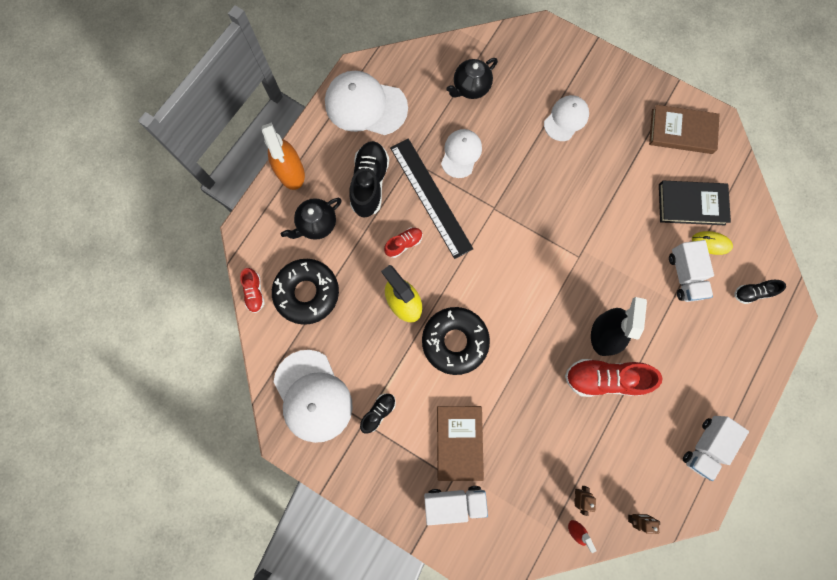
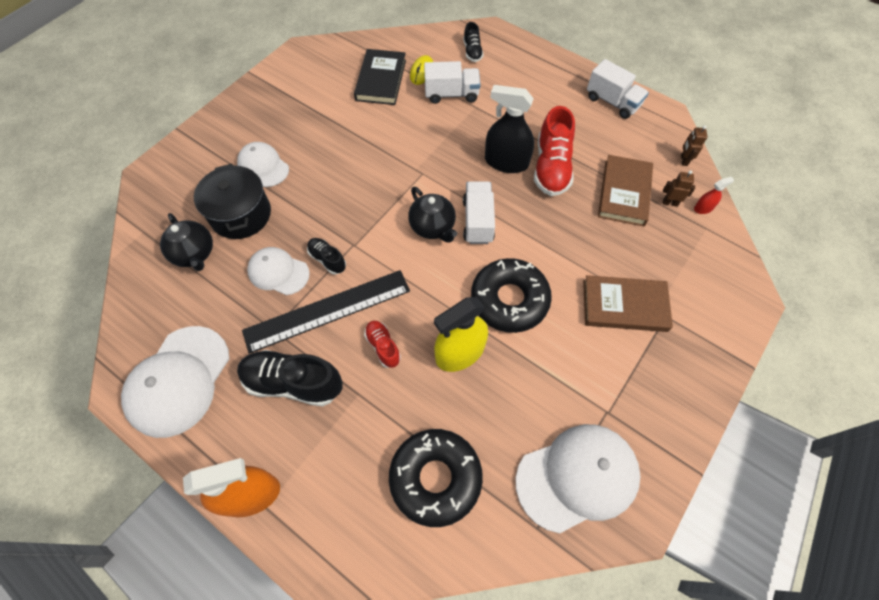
camera: 85 degrees left, 15 degrees down
(255, 292) = (428, 559): red shoe -> none
(316, 224) = (338, 459): black teapot -> black teapot (433, 227)
(378, 412) = (595, 392): black shoe -> black shoe (327, 259)
(454, 502) = (691, 317): white truck -> white truck (478, 221)
(512, 113) = (241, 214): none -> black pot
(681, 131) = (304, 77): brown book -> brown book (624, 193)

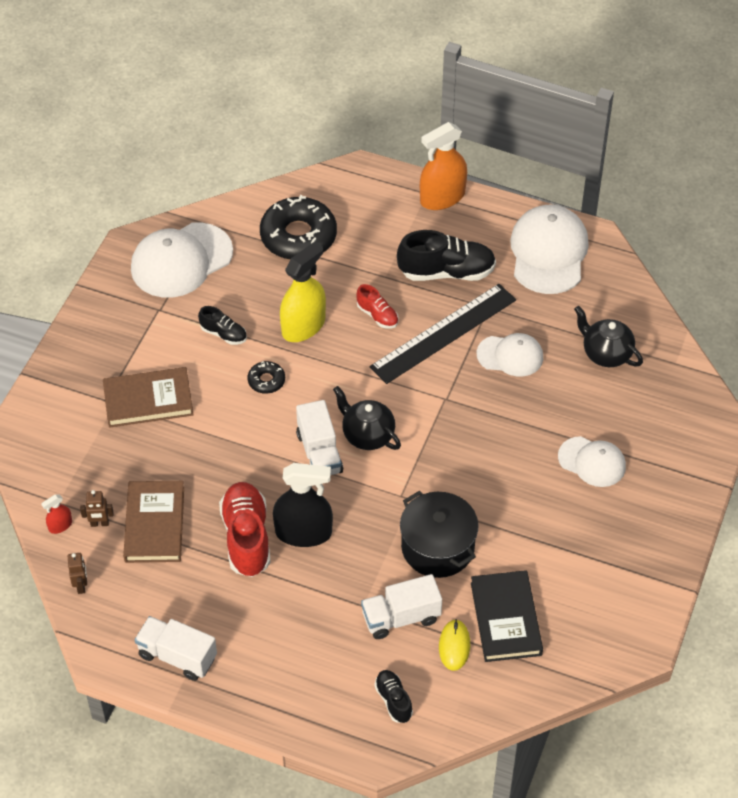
camera: 165 degrees right, 10 degrees down
(241, 214) = (583, 402): black pot -> black pot (437, 547)
(327, 259) = (466, 378): black shoe -> black shoe (223, 334)
(509, 300) = (266, 381): black donut -> black donut, size x0.46

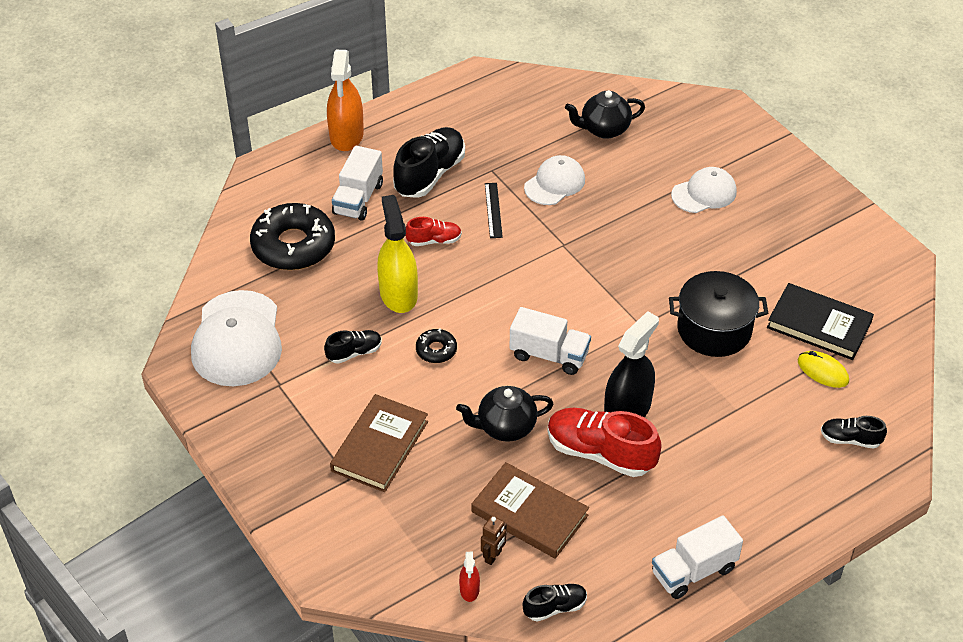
camera: 55 degrees left, 5 degrees down
(81, 586) = (555, 607): brown robot -> black shoe
(367, 435) = (558, 314): black teapot -> black teapot (505, 427)
(401, 617) = (768, 390): white truck -> white truck (358, 199)
(444, 333) = (493, 210): black ruler -> black ruler, size x0.44
(548, 252) = (470, 106): white cap -> none

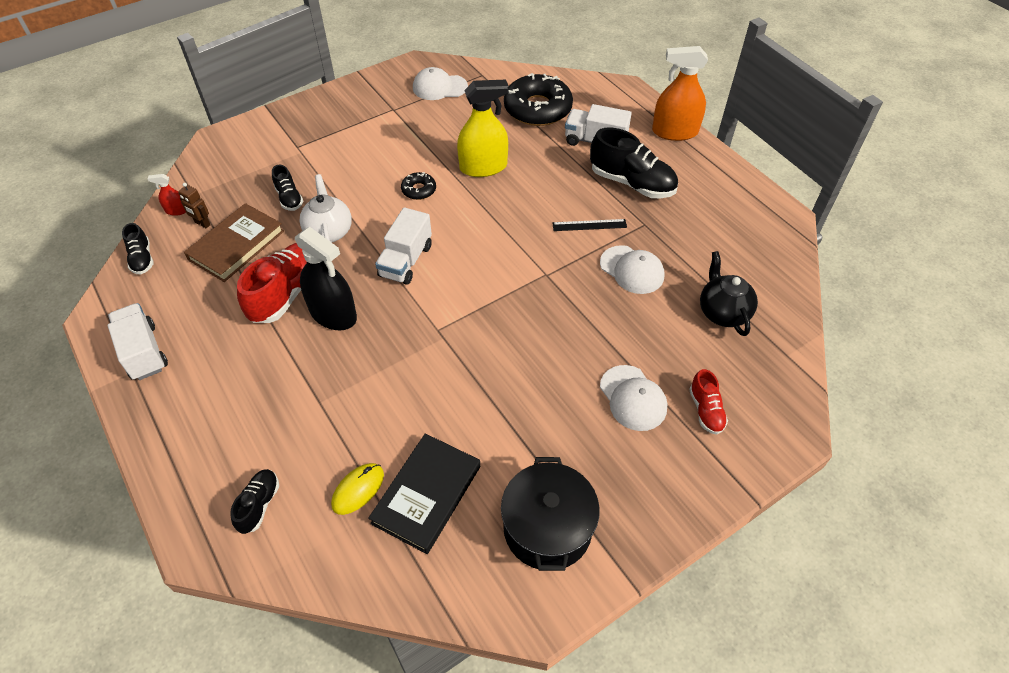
camera: 90 degrees right, 5 degrees up
(237, 339) = (439, 87): white cap -> white cap, size x0.60
(354, 352) = (420, 145): black shoe -> black shoe (289, 198)
(380, 446) = (324, 161): brown book -> none
(434, 240) = (547, 187): red shoe -> red shoe (706, 410)
(505, 427) = (329, 231): black teapot -> white teapot
(714, 329) = (427, 391): black pot -> black pot (547, 528)

